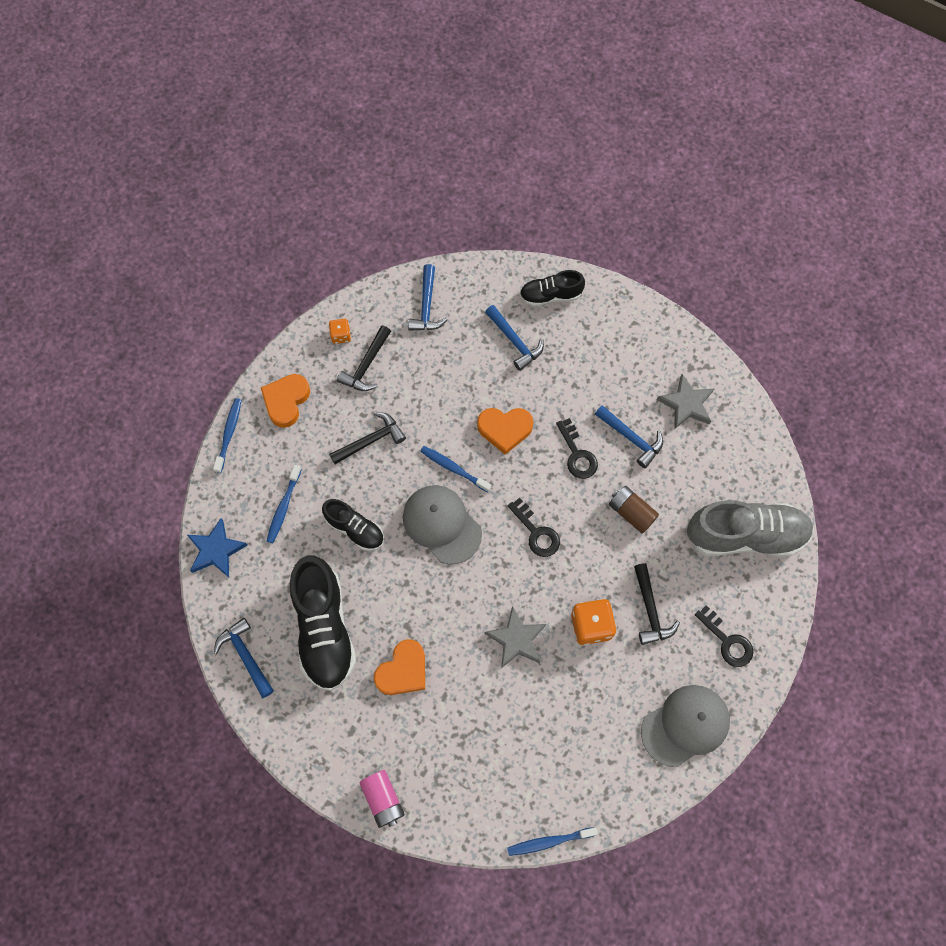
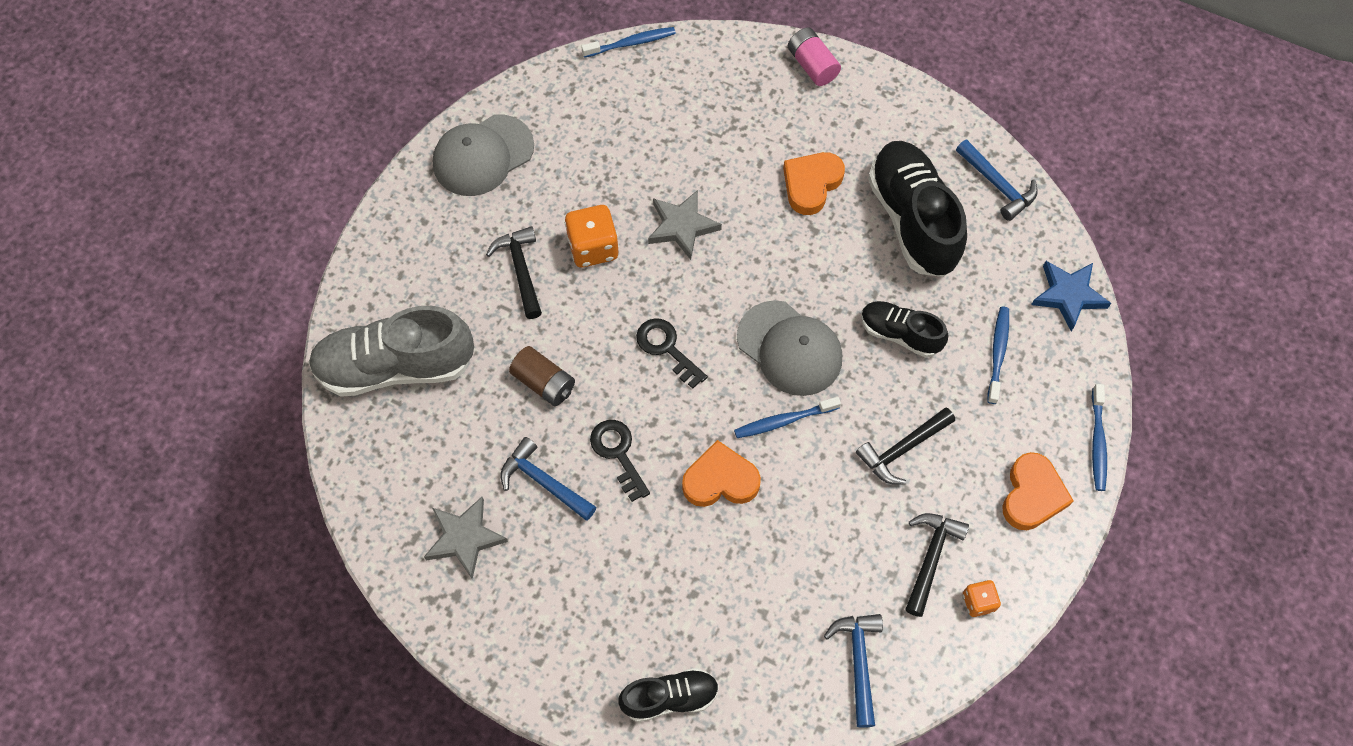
camera: 175 degrees right, 5 degrees down
(453, 468) = (784, 421): blue toothbrush -> blue toothbrush turned 135 degrees clockwise
(515, 341) = (718, 614): blue hammer -> none
(727, 641) = (428, 244): black key -> none

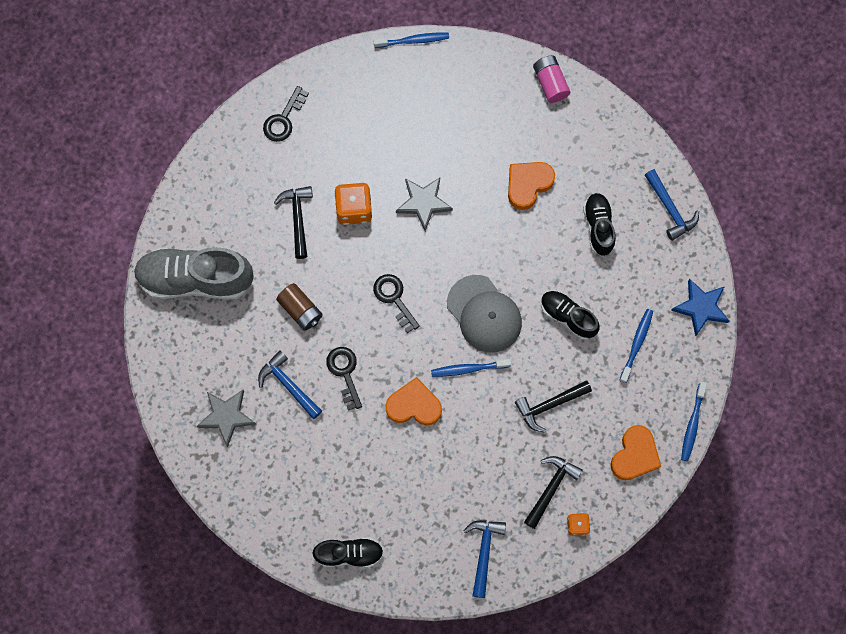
camera: 10 degrees right, 10 degrees up
(483, 155) = (284, 119): grey cap -> black key
(912, 220) = (598, 227): black shoe -> black shoe, size x0.55

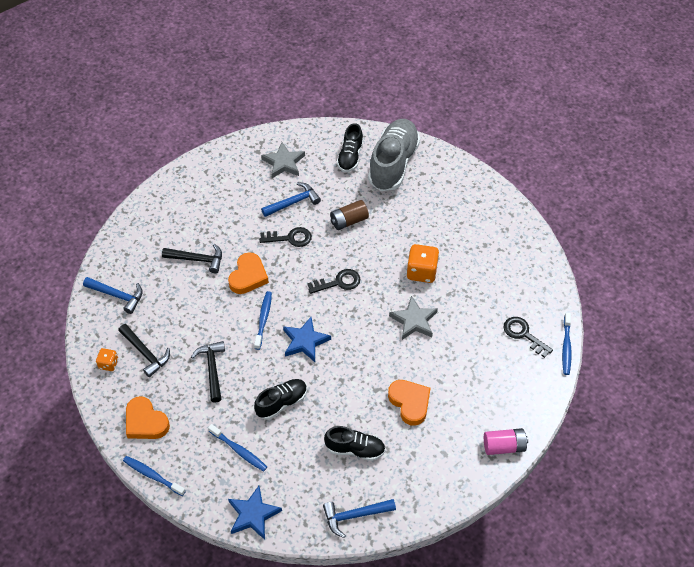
camera: 105 degrees right, 20 degrees down
(284, 119) = (511, 241): black key -> black key (523, 334)
(298, 218) = (424, 234): black hammer -> black hammer (197, 259)
(349, 553) = (155, 213): black shoe -> black shoe (350, 157)
(484, 314) = (305, 341): grey cap -> blue star

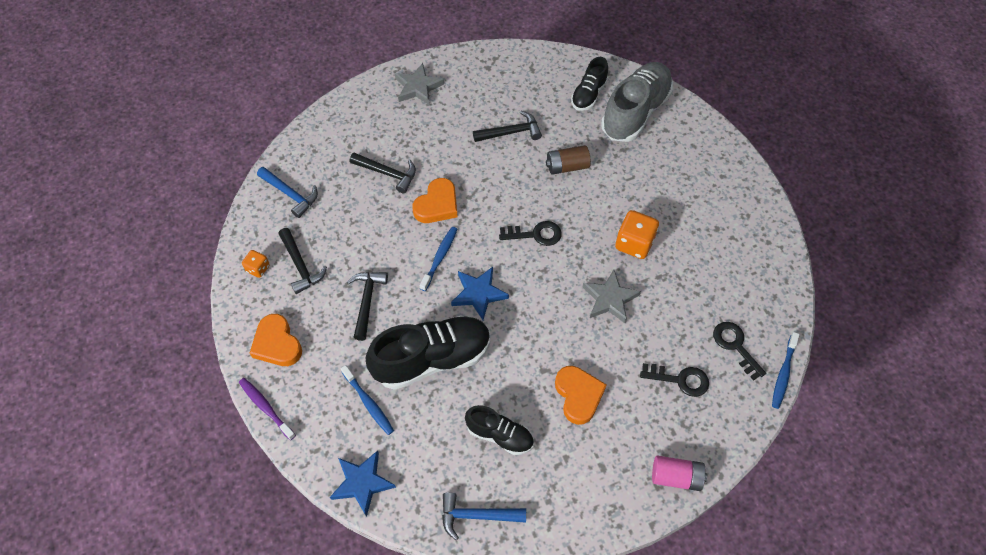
camera: 15 degrees right, 5 degrees up
(152, 475) = (266, 408): blue toothbrush -> purple toothbrush
(282, 402) = (432, 359): black shoe -> black shoe, size x1.80
(283, 163) = (513, 86): grey star -> grey star (418, 87)
(290, 238) = (495, 172): black key -> black key (680, 379)
(293, 202) = (511, 132): blue hammer -> black hammer

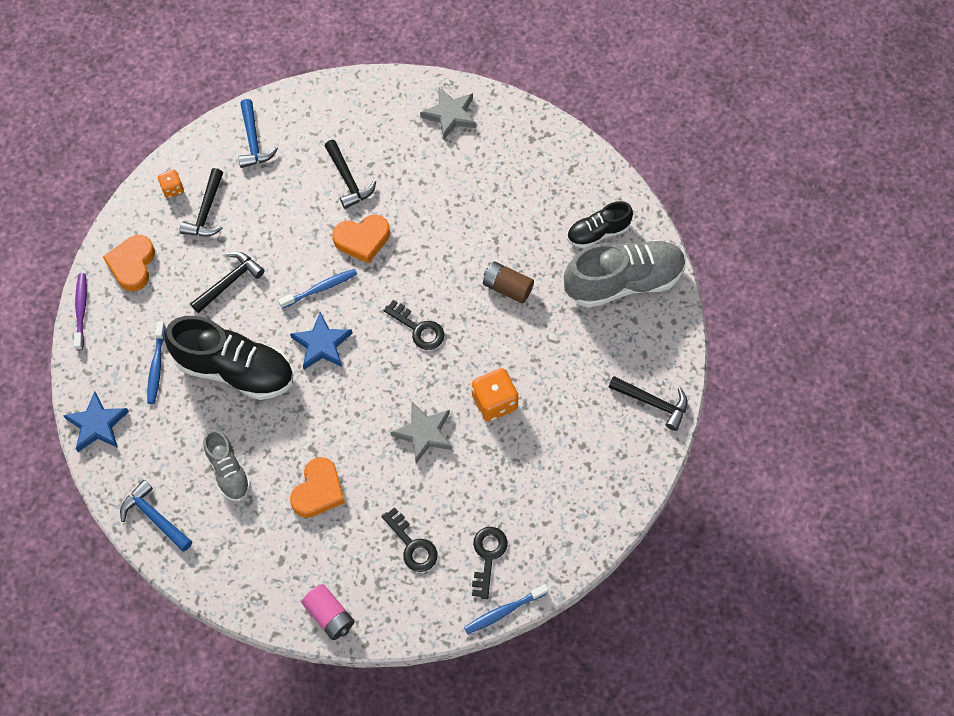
camera: 40 degrees right, 5 degrees up
(499, 435) = (228, 471): black shoe -> grey shoe
(511, 132) = (490, 218): black hammer -> black hammer (653, 403)

